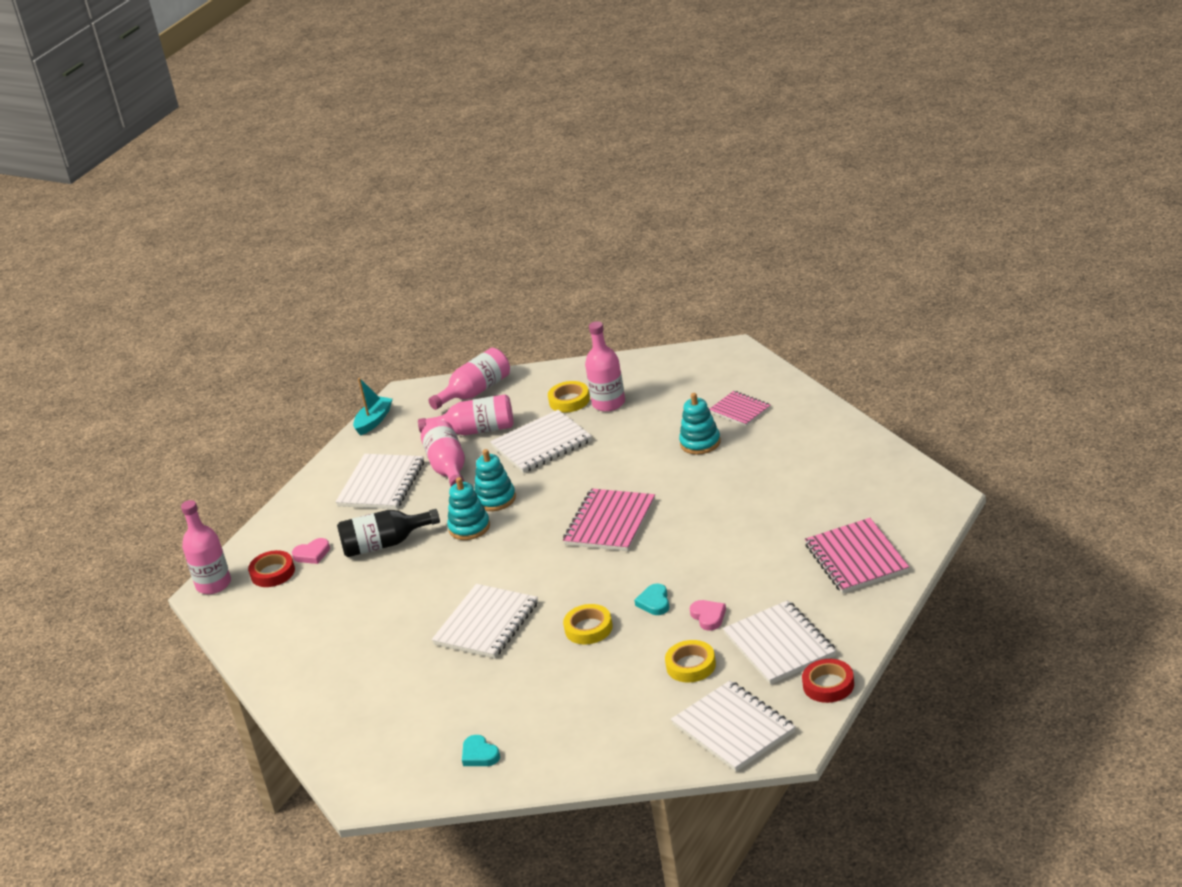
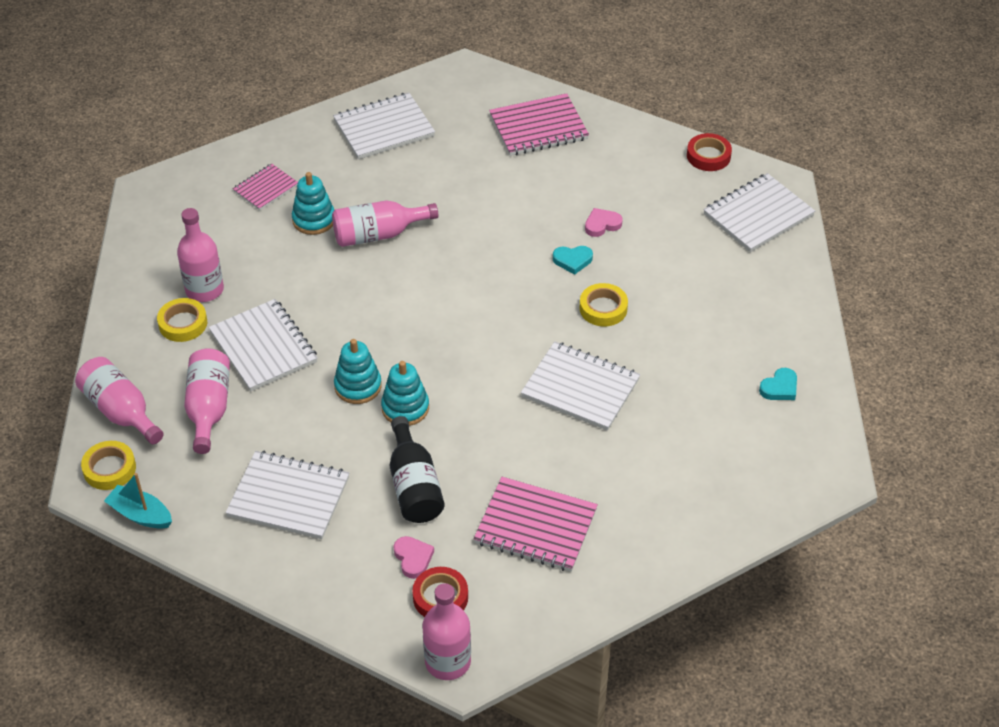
camera: 95 degrees left, 15 degrees up
(448, 467) = (278, 432): pink bottle -> pink bottle (378, 234)
(610, 522) = (432, 291): pink notebook -> pink notebook (535, 526)
(691, 665) = (670, 238): yellow tape -> yellow tape (109, 469)
(779, 645) = (651, 181): white notebook -> white notebook (384, 128)

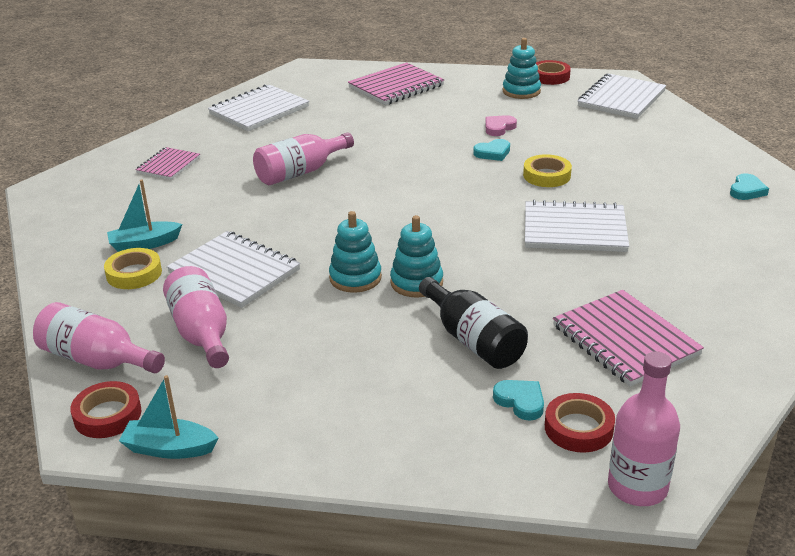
camera: 20 degrees left, 15 degrees down
(109, 469) = (107, 415): yellow tape -> red tape
(204, 290) = (144, 244): pink bottle -> turquoise boat
(288, 497) = (341, 385): white notebook -> none
(314, 220) = (230, 175): turquoise stacking toy -> turquoise stacking toy (521, 91)
(413, 558) = (520, 401): pink heart -> turquoise heart
(535, 526) = (625, 340): pink notebook -> pink notebook turned 60 degrees clockwise

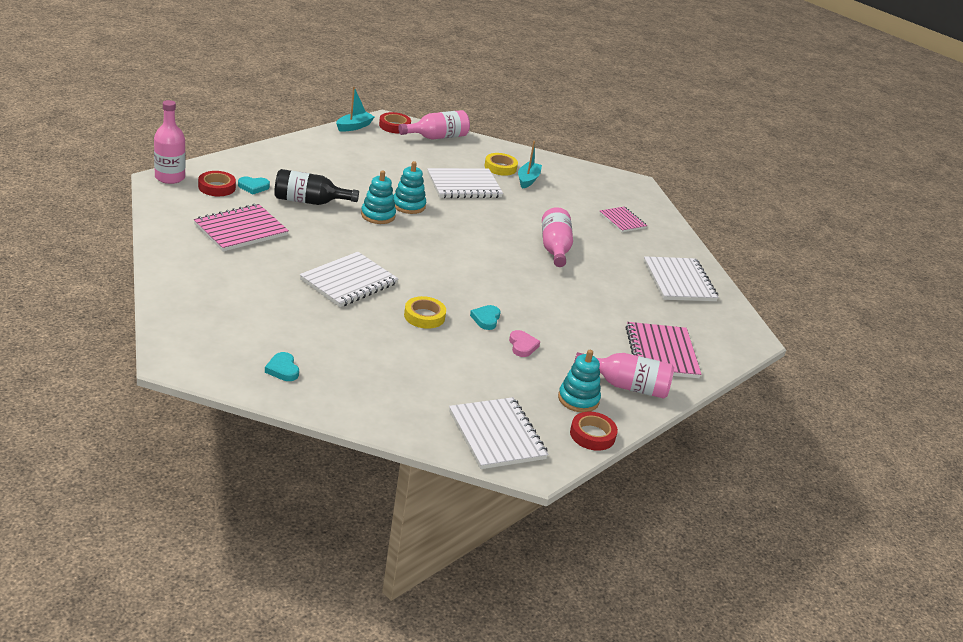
camera: 120 degrees right, 0 degrees up
(201, 333) = (422, 159): pink bottle -> pink bottle (627, 386)
(625, 340) = (241, 230): pink notebook -> pink notebook turned 45 degrees counterclockwise

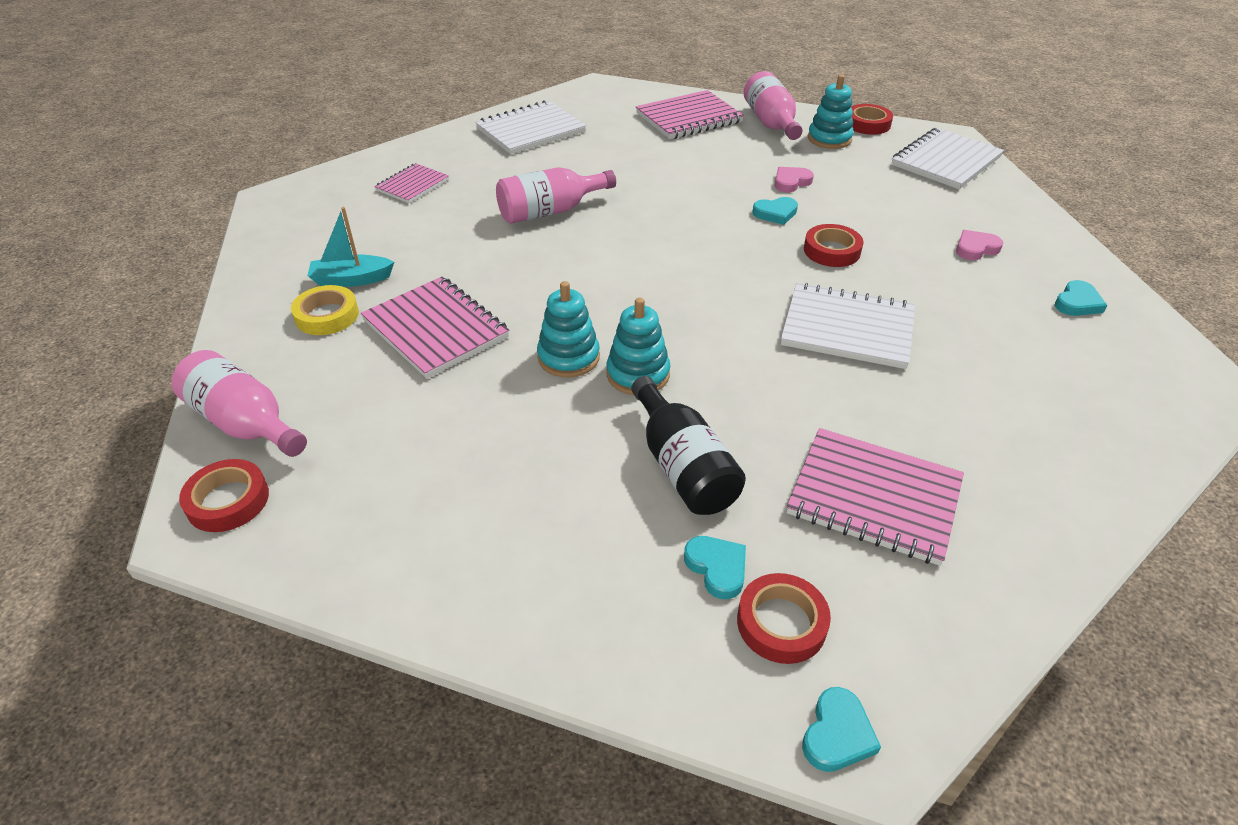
camera: 110 degrees left, 10 degrees up
(170, 177) = (837, 734): pink bottle -> turquoise heart
(354, 126) = (278, 561): turquoise boat -> none
(373, 370) = (975, 248): none -> pink heart
(424, 316) = (831, 251): yellow tape -> red tape
(464, 185) = (435, 329): white notebook -> pink notebook

